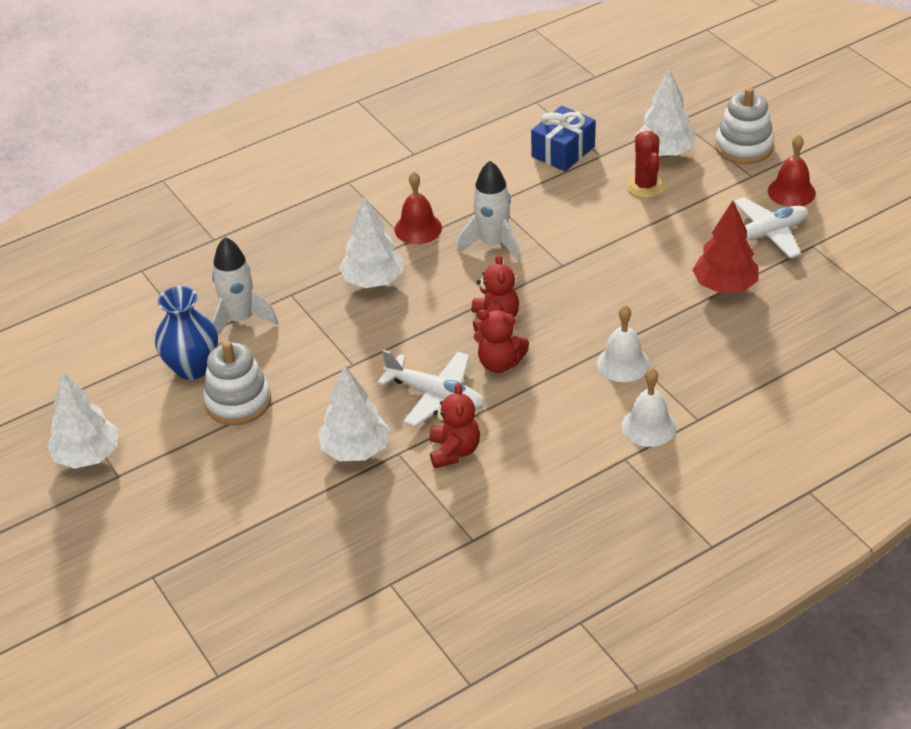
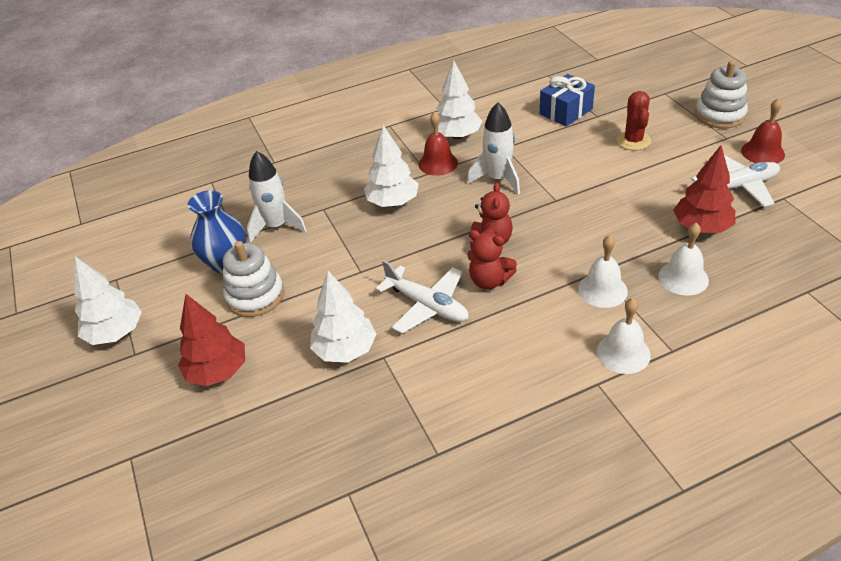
camera: 10 degrees right, 0 degrees up
(219, 485) = (217, 371): none -> red tree
(454, 451) = (435, 360): red teddy bear -> none
(664, 152) = (651, 116): white tree -> white tree (457, 136)
(707, 343) = (683, 278): none -> white bell

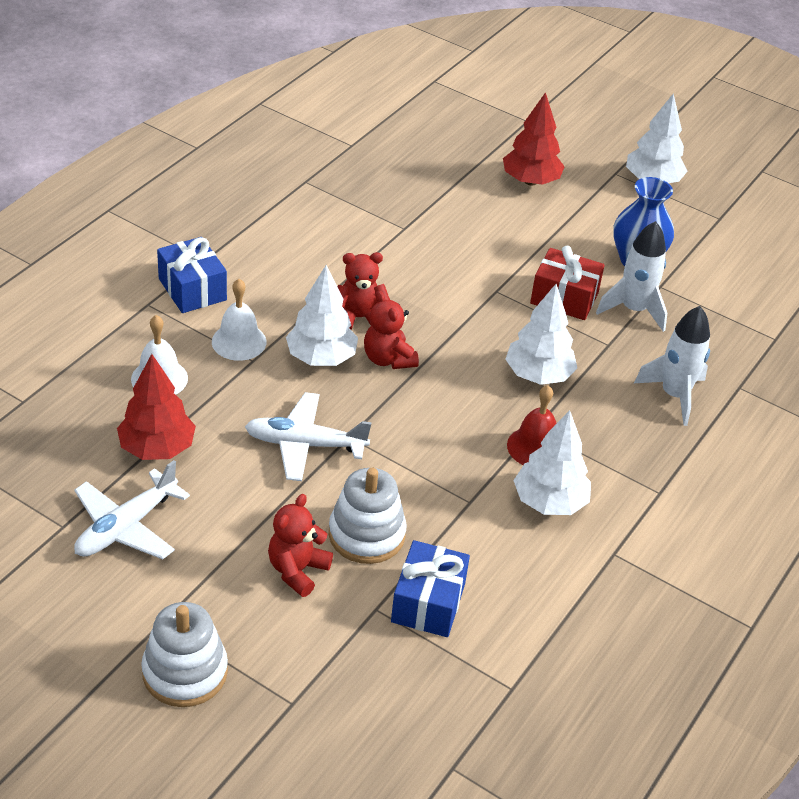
camera: 140 degrees right, 0 degrees up
(255, 296) = (571, 241): white stacking toy -> white stacking toy (366, 534)
(315, 250) = (564, 298): none -> red gift
(345, 350) = (441, 224): white tree -> white tree (321, 358)
(427, 305) = (402, 278): white plane -> white plane (305, 444)
(498, 179) = (440, 446): white rocket -> white rocket (674, 395)
(623, 353) = (192, 289): white bell -> blue gift
(633, 141) = (297, 570): red cactus -> red teddy bear
(762, 152) = (102, 605): red bell -> none

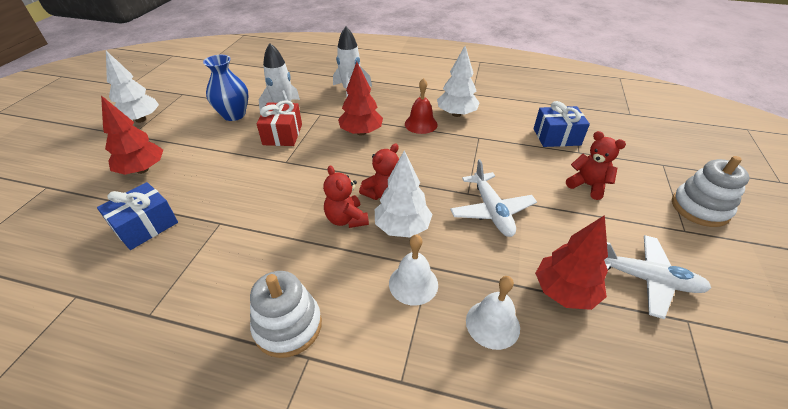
camera: 105 degrees left, 0 degrees up
(192, 289) = (360, 349): blue gift -> blue gift (145, 226)
(297, 570) = (587, 185): red teddy bear -> red teddy bear turned 150 degrees counterclockwise
(366, 534) = (536, 166): white stacking toy -> white stacking toy (288, 326)
(538, 375) = (361, 132): white tree -> red tree

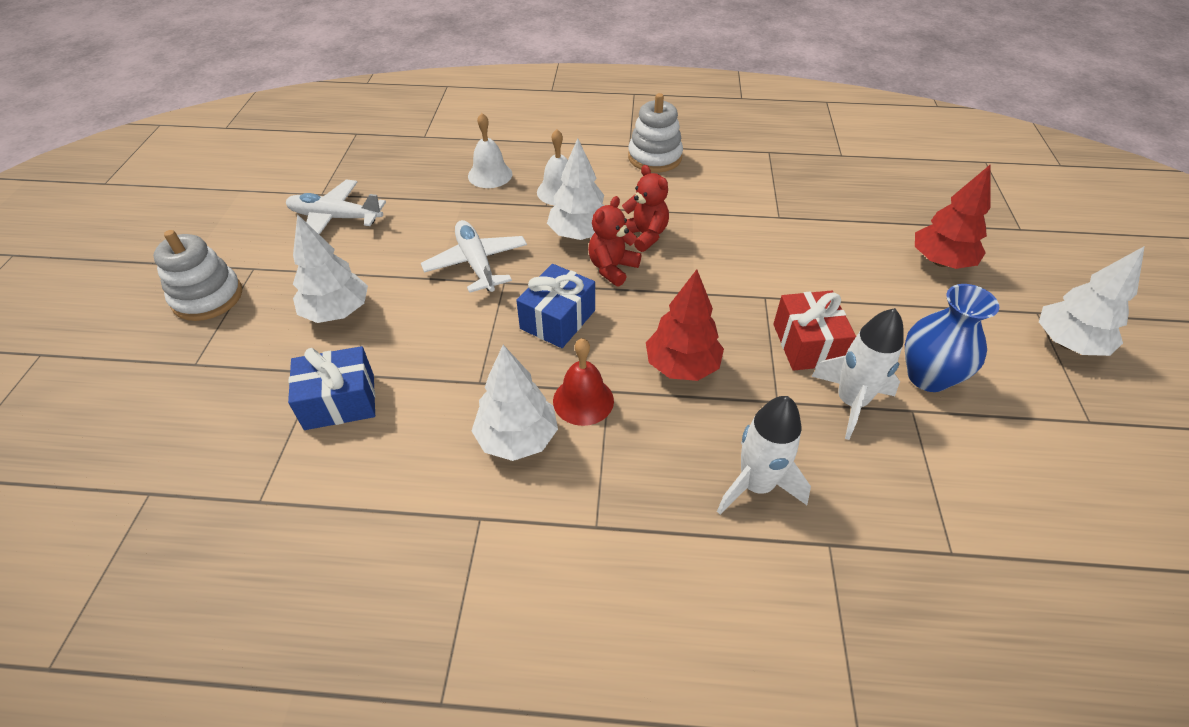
camera: 170 degrees right, 5 degrees up
(145, 226) = (851, 205): blue gift -> blue gift (558, 319)
(564, 292) = (420, 200): red tree -> none
(587, 185) = (337, 312): red teddy bear -> white tree

